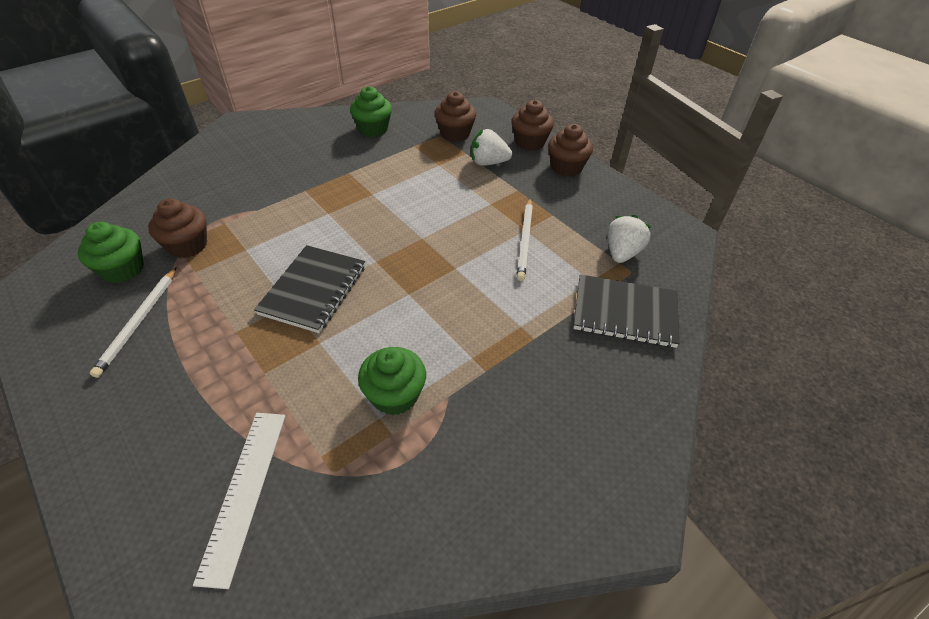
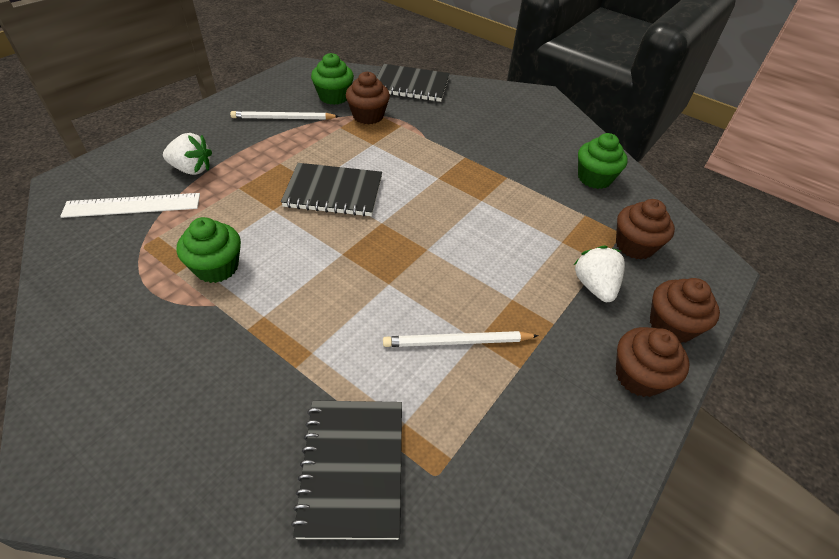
camera: 75 degrees right, 0 degrees up
(149, 202) = (411, 85): none -> black notebook
(622, 253) = (472, 461): white strawberry -> white strawberry (192, 169)

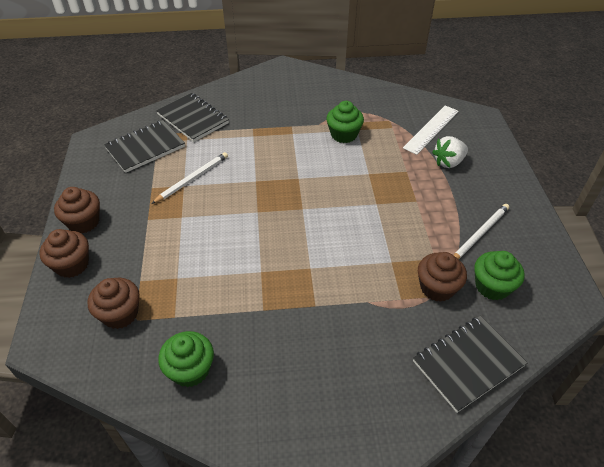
camera: 140 degrees right, 0 degrees up
(333, 192) = (356, 206): black notebook -> black notebook (145, 148)
(594, 286) = (135, 259): white strawberry -> none

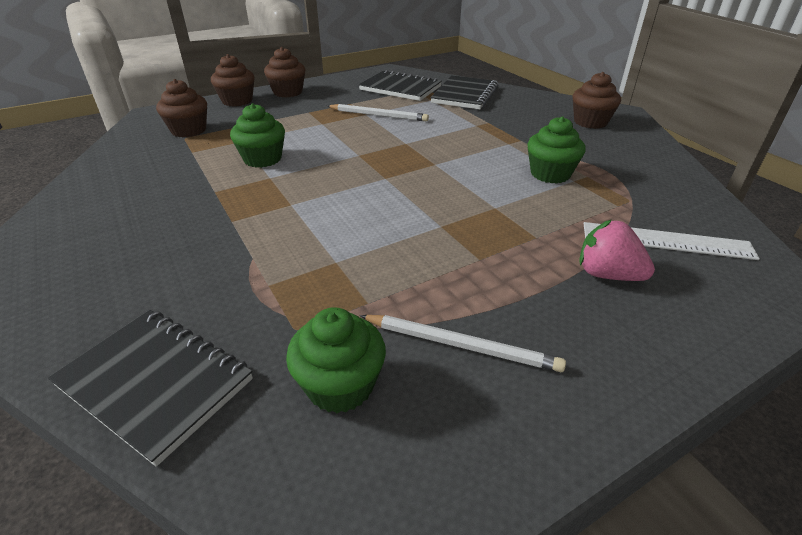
camera: 65 degrees right, 10 degrees down
(190, 370) = (128, 174): green cupcake -> green cupcake (262, 159)
(437, 288) = (306, 317): brown cupcake -> brown cupcake (590, 122)
(448, 162) = (607, 274): white strawberry -> pink strawberry

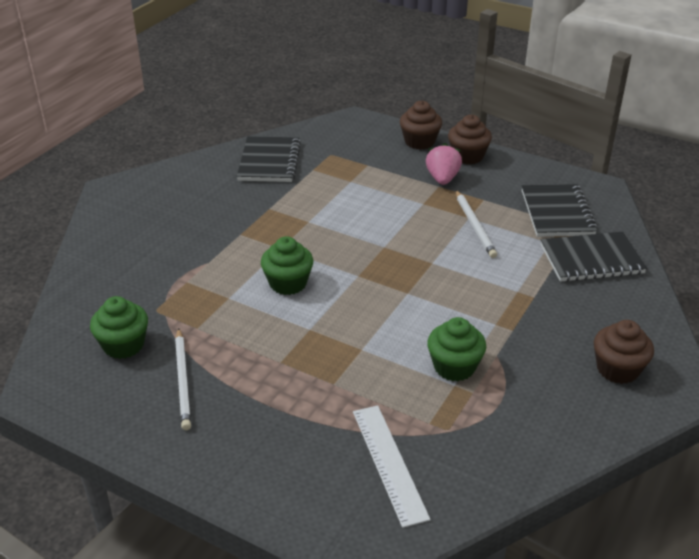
camera: 60 degrees right, 0 degrees up
(155, 383) = (90, 283): black notebook -> black notebook (269, 162)
(189, 130) = (343, 150): brown cupcake -> none
(262, 159) = (332, 205): green cupcake -> green cupcake (288, 283)
(607, 274) = (309, 434): pink strawberry -> pink strawberry (442, 179)

